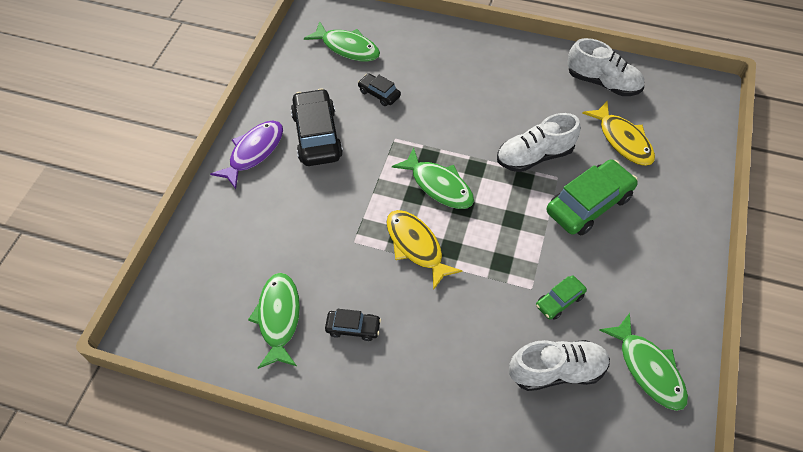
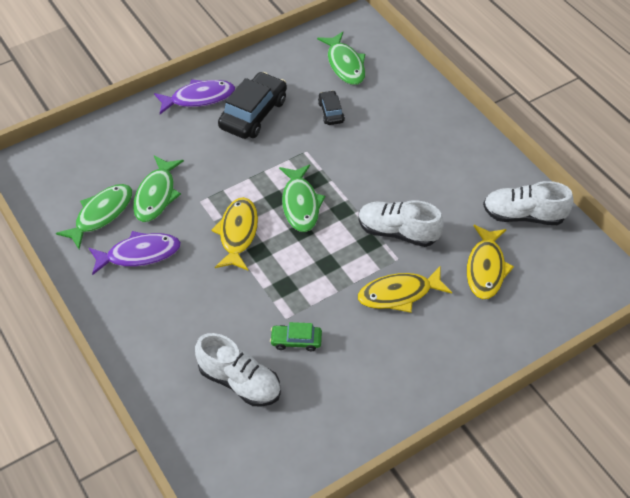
camera: 40 degrees right, 5 degrees down
(353, 328) = (139, 254): black car -> purple fish
(589, 204) = (399, 294): green car -> yellow fish
(602, 82) = (523, 215): white shoe -> white shoe turned 120 degrees clockwise
(648, 368) = (306, 431): green fish -> green fish (156, 195)

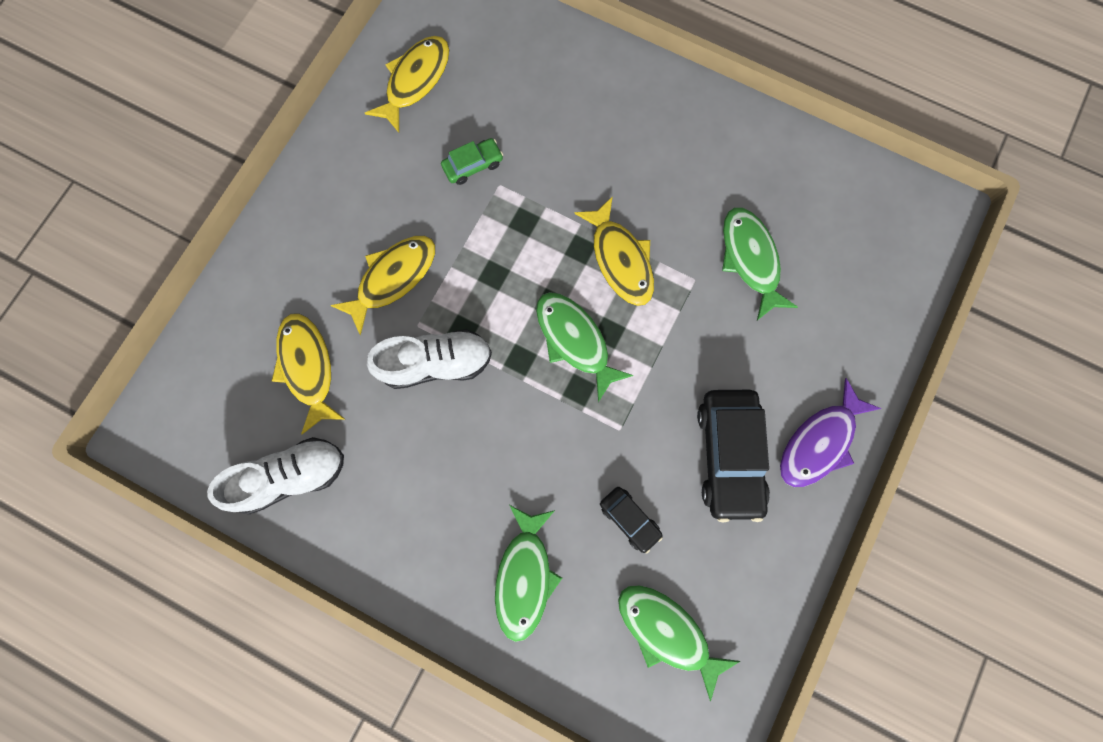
camera: 150 degrees right, 25 degrees up
(101, 214) = (789, 200): green fish -> green fish (524, 576)
(139, 254) = (707, 175): purple fish -> none
(240, 382) = (502, 94): white shoe -> none
(300, 428) = (415, 81): none -> yellow fish

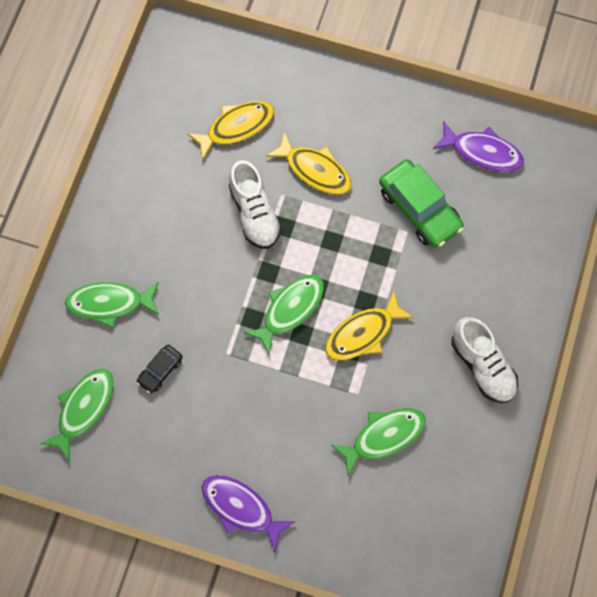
camera: 80 degrees right, 5 degrees down
(291, 476) = (157, 134): white shoe -> white shoe (482, 365)
(415, 81) = (482, 152): yellow fish -> purple fish
(473, 165) = (419, 209): green car -> green car, size x1.94
(729, 455) = (219, 438): black car -> none

